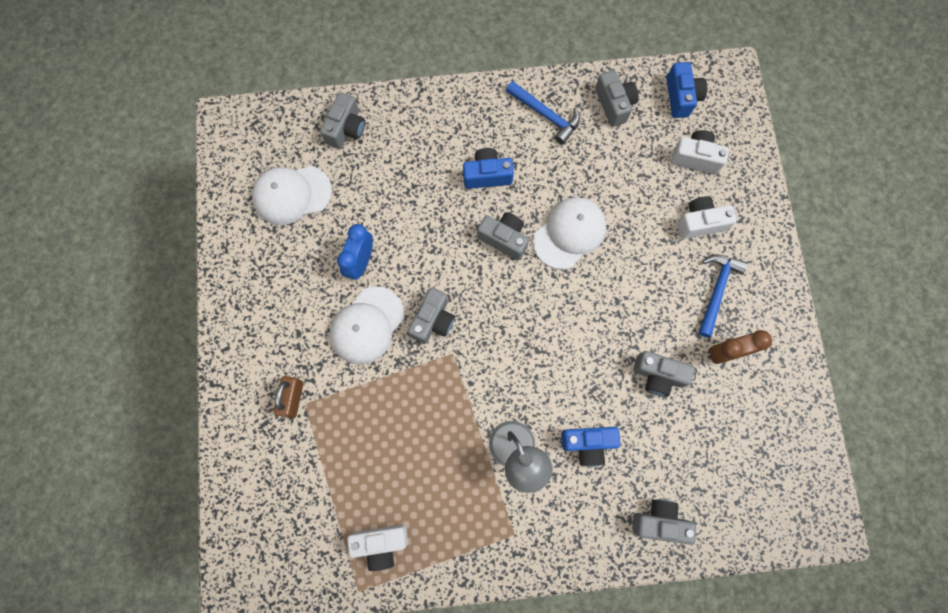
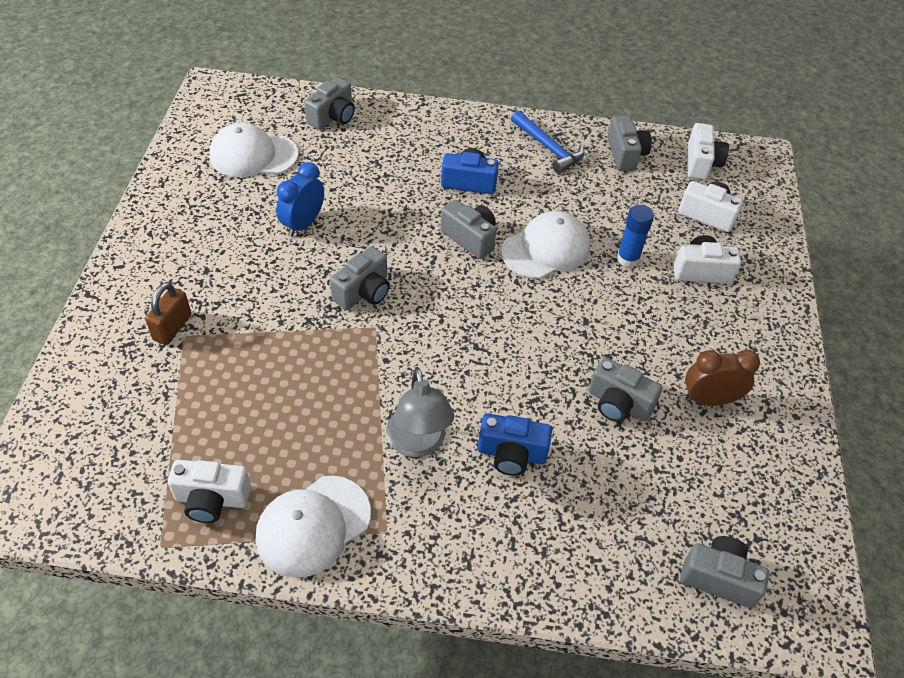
camera: 10 degrees right, 25 degrees down
(367, 325) = (286, 280): white cap -> white cap (313, 525)
(638, 226) = (627, 259): none -> blue glue stick
(659, 521) = (583, 563): grey camera -> grey camera (719, 578)
(681, 97) = (701, 163): blue camera -> white camera
(716, 290) = (709, 337): blue hammer -> none

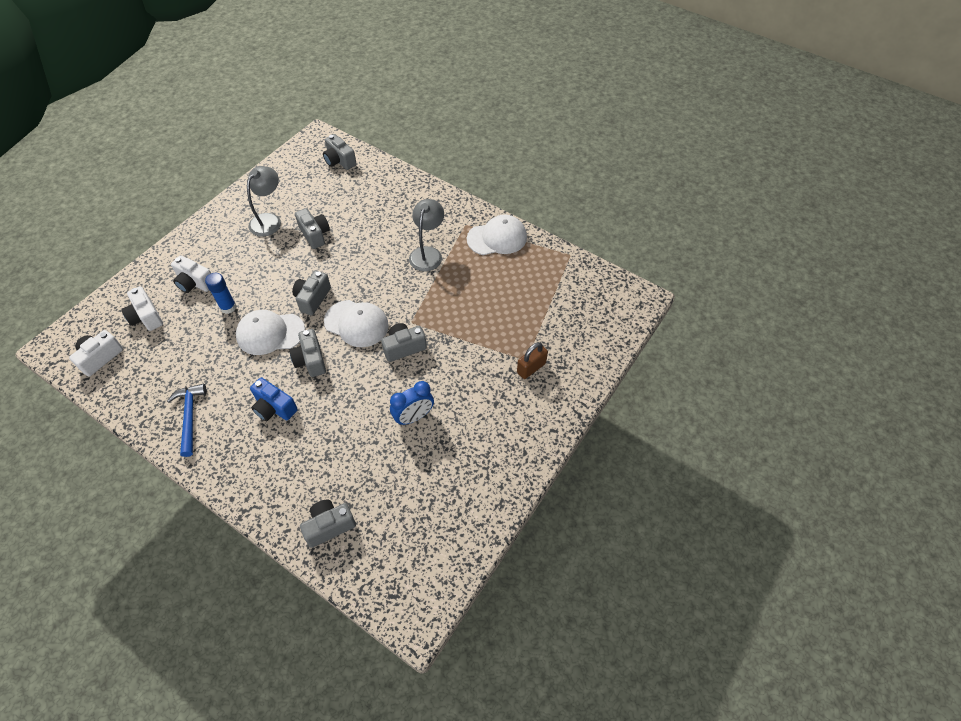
camera: 150 degrees left, 5 degrees up
(212, 499) = (540, 265): white camera -> none
(253, 155) = (417, 505): white cap -> white cap (356, 323)
(511, 454) = (386, 233): blue camera -> none
(625, 154) = (142, 387): grey camera -> grey camera (312, 299)
(709, 399) = (269, 220): brown clock -> grey lamp

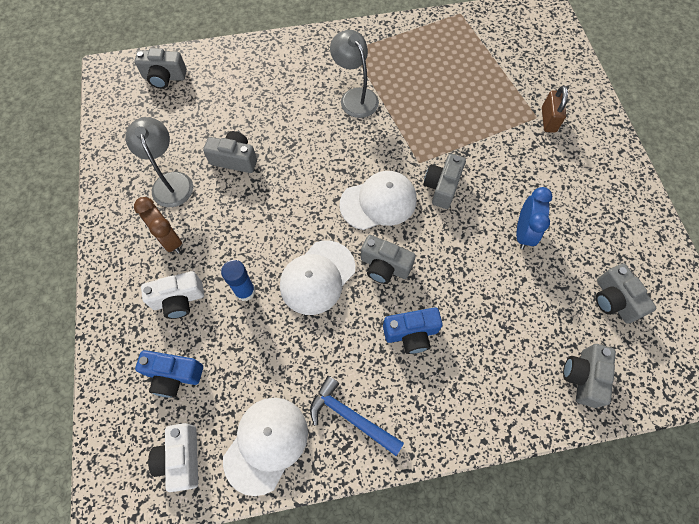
camera: 45 degrees left, 10 degrees up
(146, 317) = (174, 375): white camera -> blue camera
(230, 249) = (169, 240): none -> brown clock
(312, 299) = (312, 215): grey camera -> grey camera (613, 300)
(497, 238) = (391, 41): white cap -> white cap (266, 444)

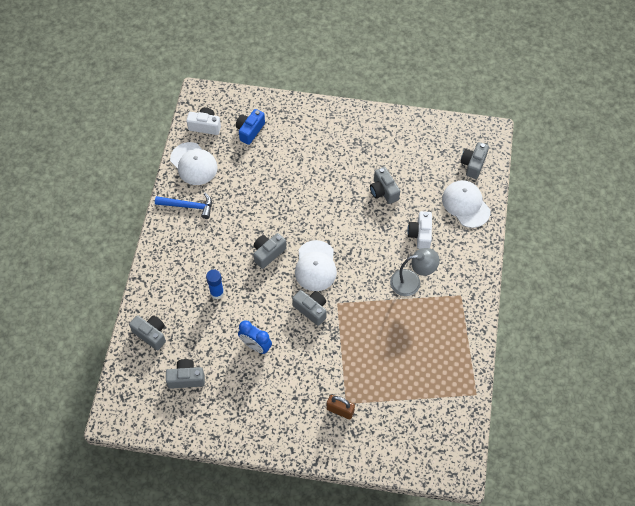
camera: 110 degrees right, 5 degrees down
(169, 240) = (336, 144): brown clock -> none
(170, 182) = (379, 152): grey lamp -> none
(178, 300) = (294, 141): white camera -> white camera (420, 234)
(234, 159) = (383, 191): grey camera -> grey camera turned 120 degrees clockwise
(245, 291) = (284, 174): blue glue stick -> blue glue stick (217, 292)
(317, 277) = (277, 214): white cap -> white cap (466, 205)
(350, 417) = (188, 206): blue hammer -> blue hammer turned 45 degrees clockwise
(411, 334) = (219, 252): blue camera -> none

